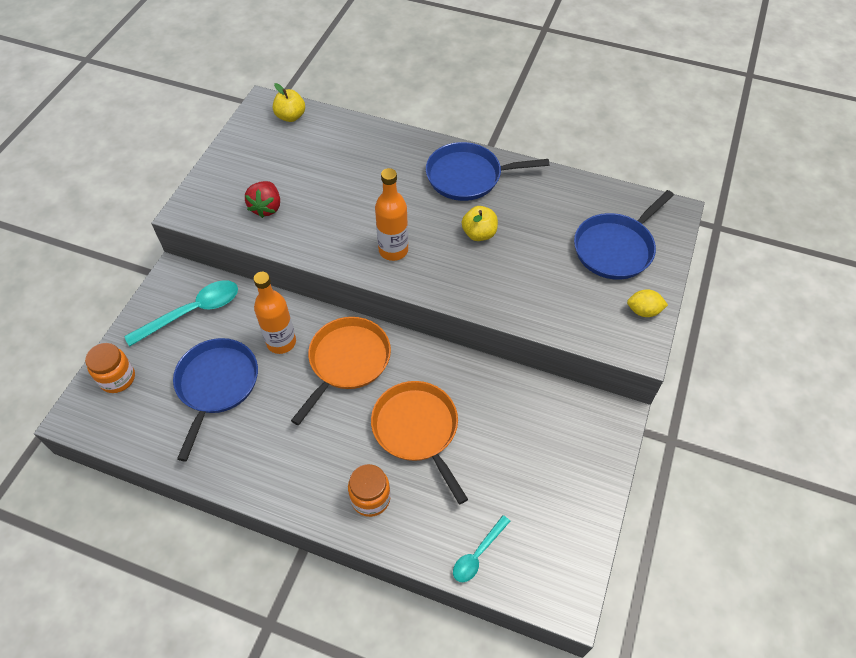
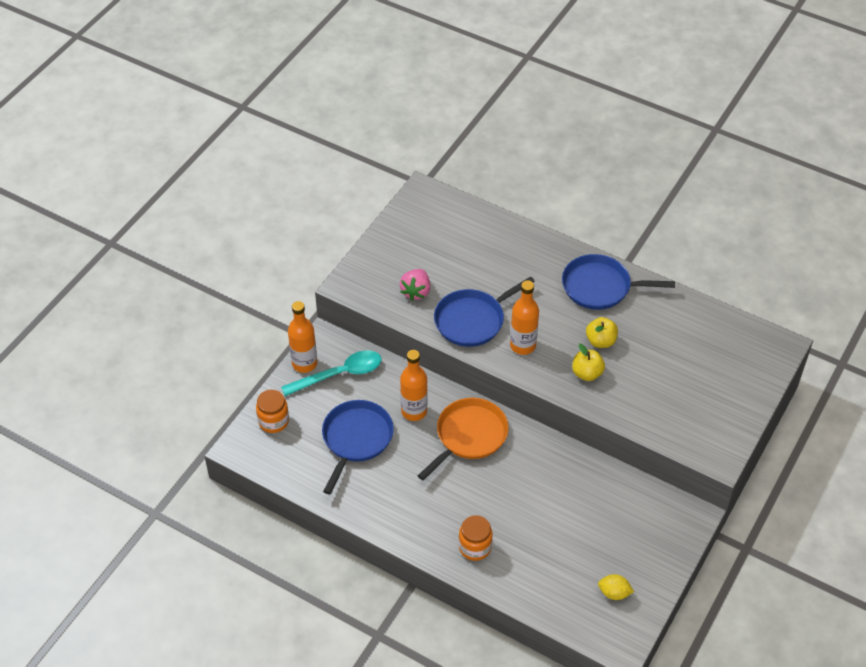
camera: 10 degrees right, 5 degrees down
(151, 305) = (304, 363): none -> orange bottle
(266, 208) = (416, 292): red strawberry -> pink strawberry
(290, 116) = (445, 207): yellow apple -> yellow apple (587, 373)
(417, 429) = (521, 500): orange pan -> none
(478, 554) = (556, 601): turquoise spoon -> none
(615, 248) = (720, 371): blue pan -> blue pan (472, 320)
(643, 311) = (731, 428): yellow lemon -> yellow lemon (614, 593)

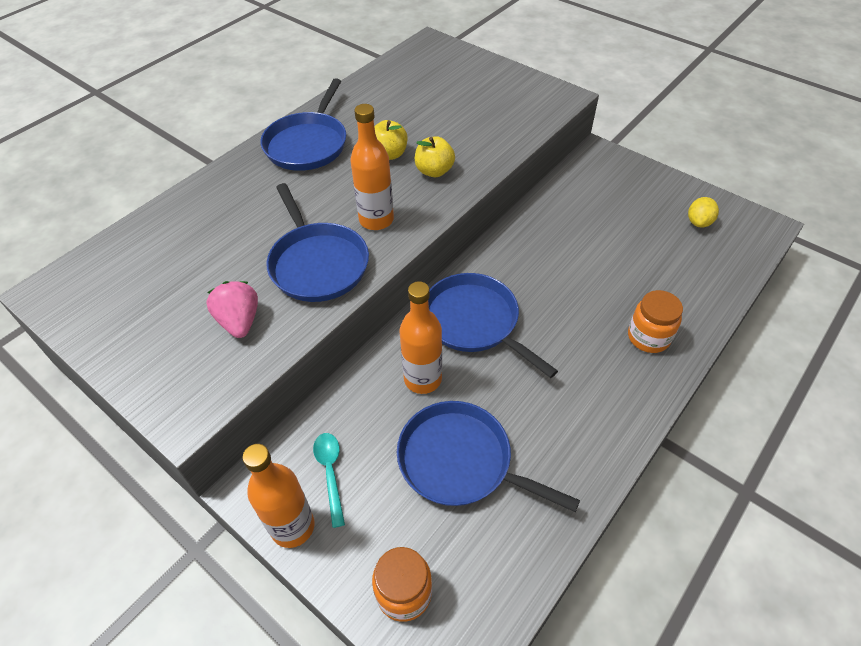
camera: 80 degrees left, 0 degrees up
(339, 374) = (330, 473): turquoise spoon -> turquoise spoon, size x0.58
(416, 292) = (239, 321): pink strawberry -> pink strawberry turned 135 degrees counterclockwise
(469, 436) = (474, 322): orange pan -> blue pan

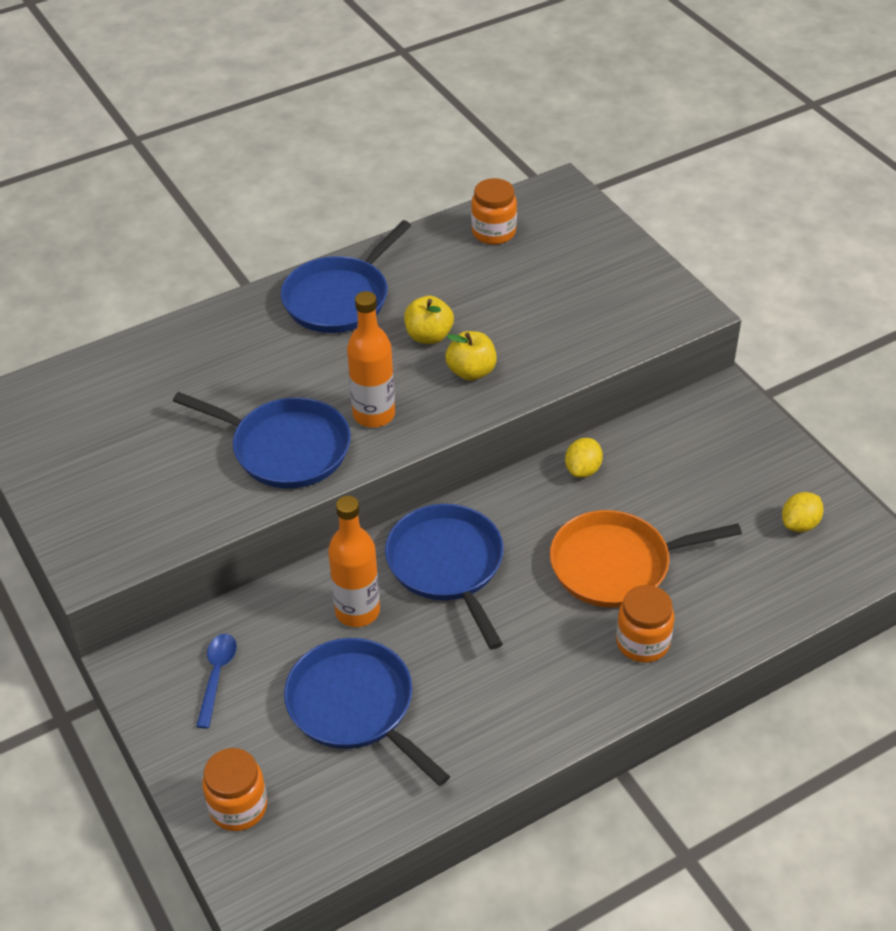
camera: 20 degrees right, 5 degrees down
(239, 321) = (179, 489): pink strawberry -> none
(292, 527) = (158, 714): orange bottle -> none
(317, 264) = (286, 448): blue pan -> blue pan turned 60 degrees counterclockwise
(330, 473) = (217, 676): turquoise spoon -> blue spoon
(399, 77) = (493, 232): none -> orange jar
(533, 225) = (583, 470): none -> yellow lemon
(595, 285) = (616, 565): none -> orange pan

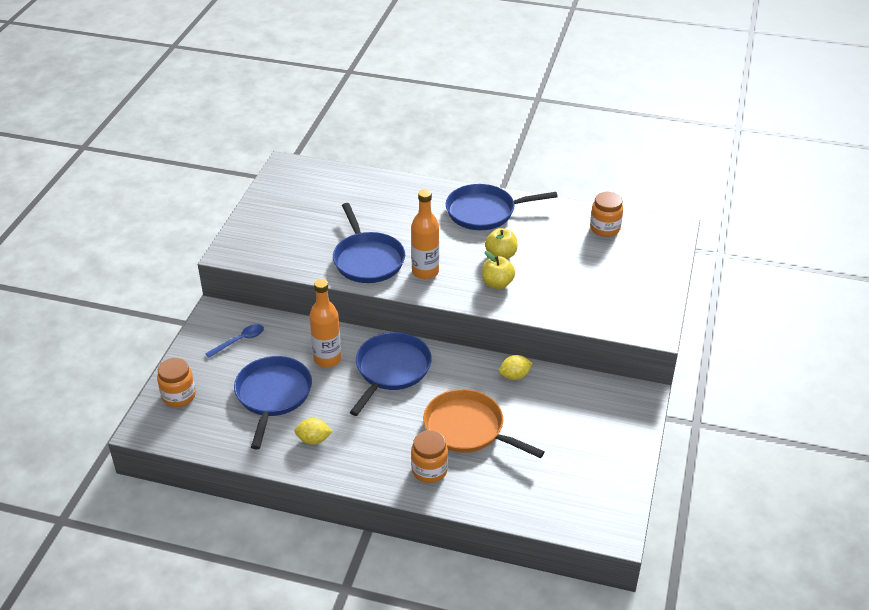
camera: 45 degrees right, 5 degrees down
(799, 524) = (589, 482): yellow lemon -> yellow lemon (313, 440)

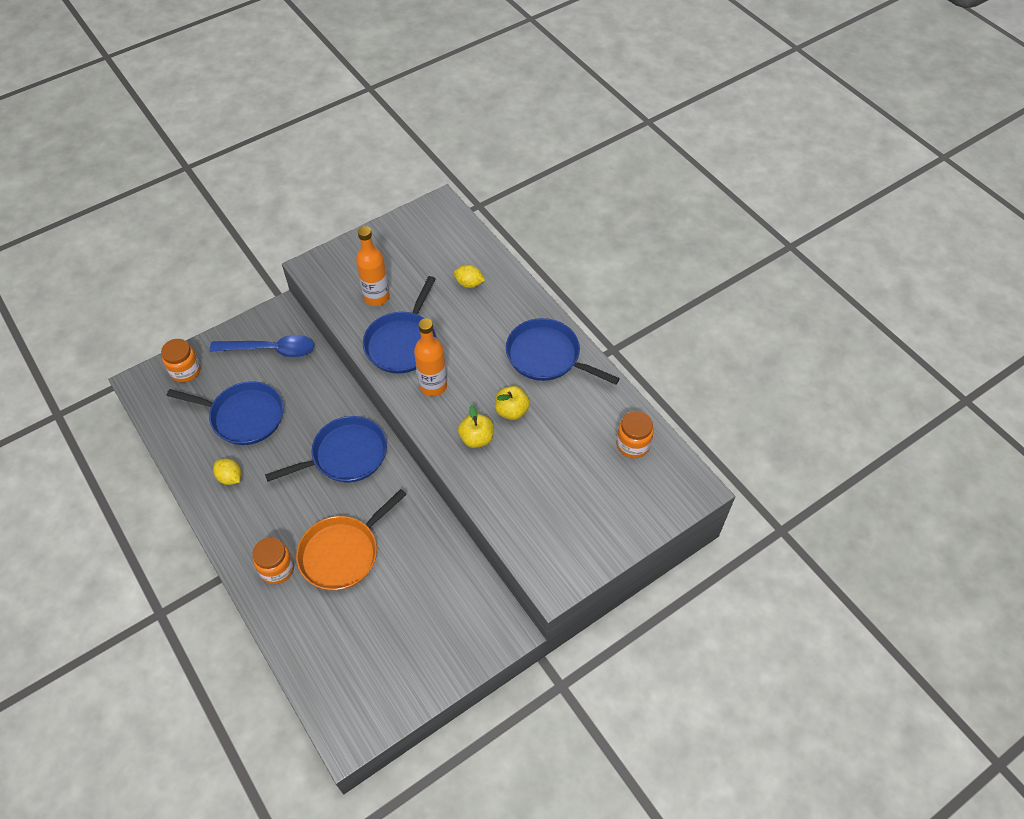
camera: 40 degrees right, 15 degrees up
(239, 341) = (271, 350): blue spoon -> blue spoon, size x1.73
(273, 395) = (244, 416): blue pan -> blue pan turned 60 degrees clockwise
(327, 359) = (312, 411): orange bottle -> orange bottle (376, 297)
(467, 428) = (342, 553): orange pan -> orange pan turned 120 degrees counterclockwise
(514, 376) = (429, 532): yellow lemon -> yellow lemon (469, 283)

